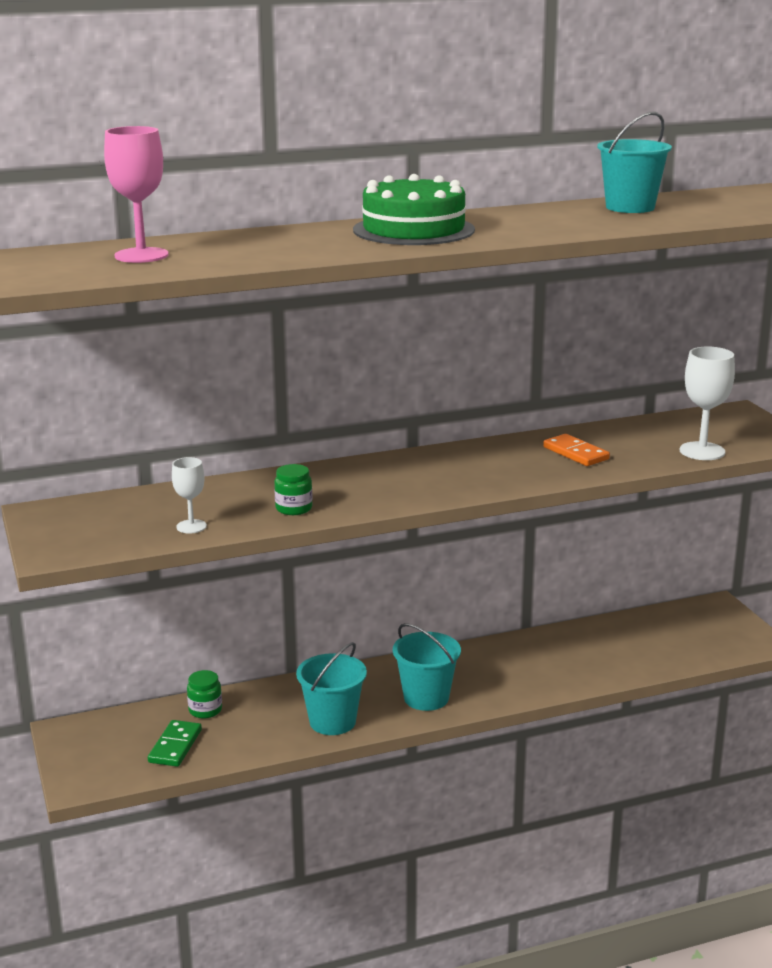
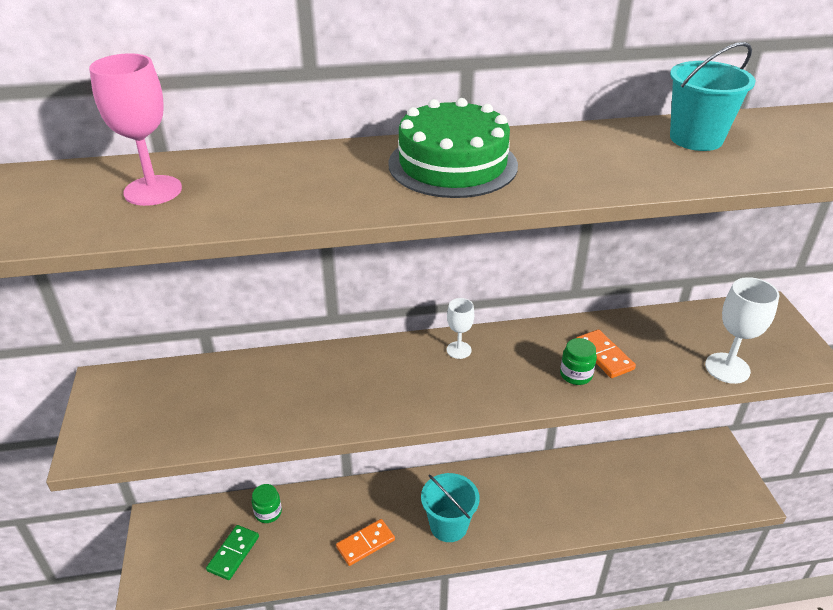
camera: 10 degrees right, 15 degrees up
(191, 526) = (224, 425): white goblet -> white goblet (459, 350)
(294, 508) = (323, 409): green jar -> green jar (576, 375)
(332, 722) = (365, 544): turquoise bucket -> orange domino

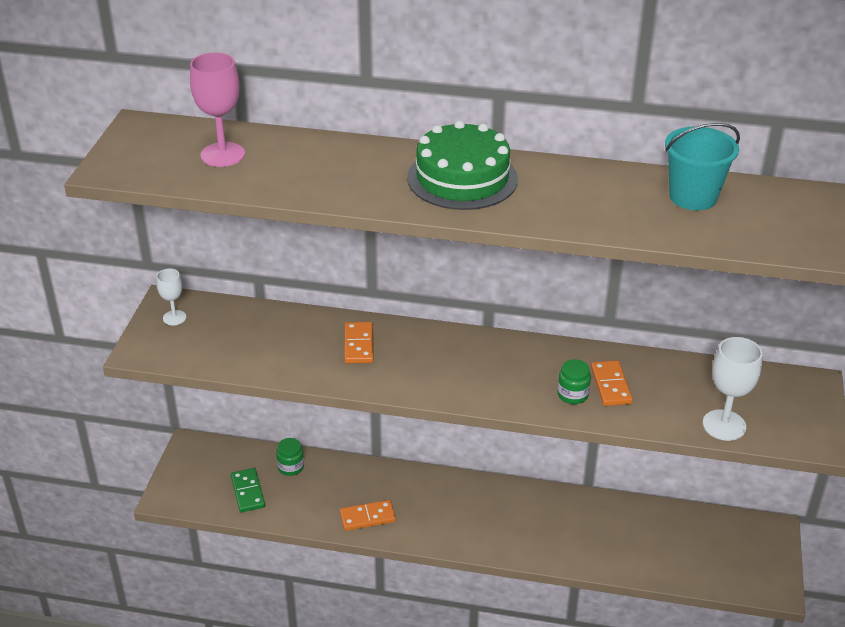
camera: 20 degrees right, 0 degrees up
(233, 553) = (248, 492): green domino -> green domino turned 60 degrees counterclockwise
(337, 377) = (358, 345): none -> orange domino
(448, 526) = (451, 524): turquoise bucket -> none
(459, 350) = (477, 348): white goblet -> white goblet (174, 318)

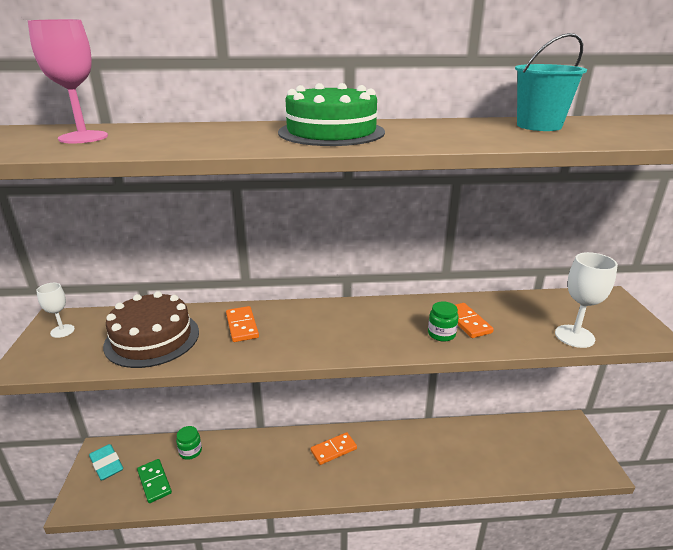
camera: 15 degrees left, 10 degrees down
(198, 463) = (106, 465): none -> turquoise eraser
(264, 343) = (152, 338): none -> brown cake
(367, 517) = (265, 482): orange domino -> orange domino (333, 450)

